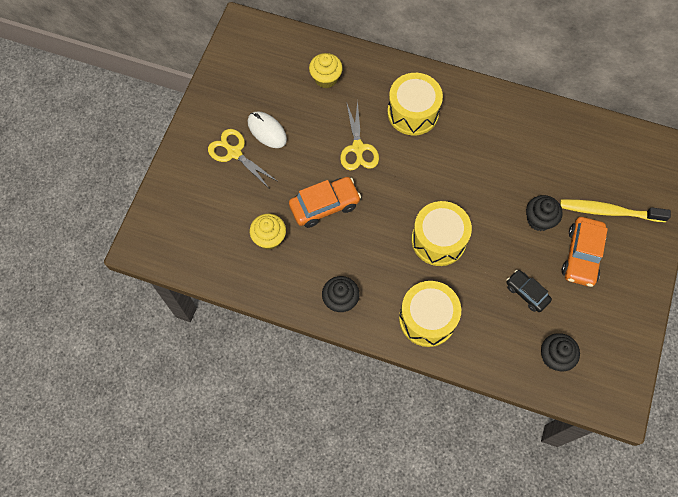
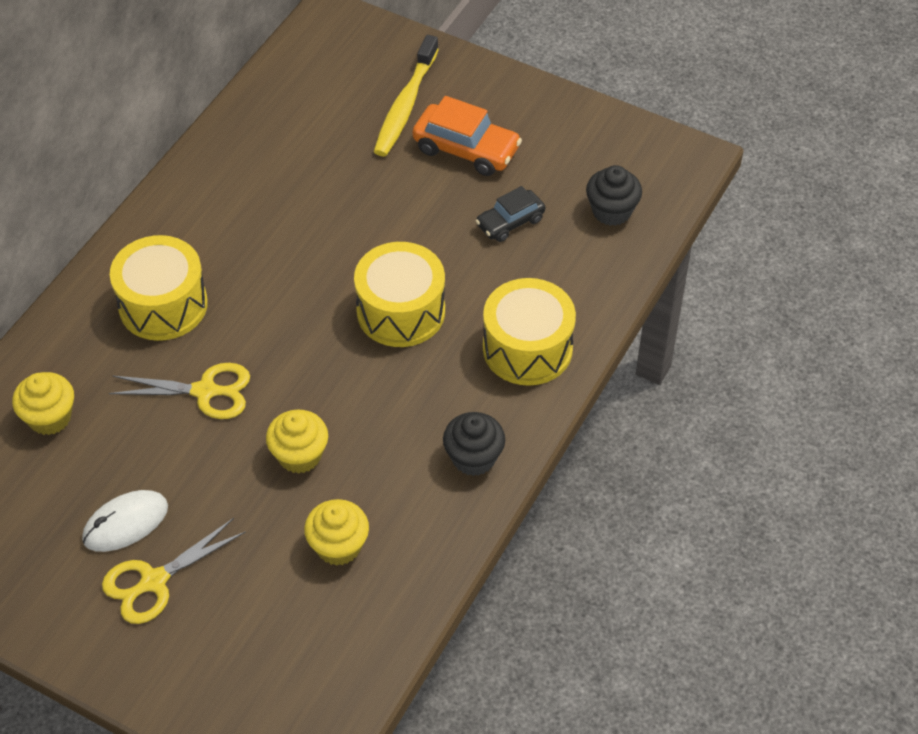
camera: 80 degrees left, 15 degrees down
(324, 205) = (299, 455): orange car -> yellow cupcake
(539, 219) = (398, 184): black cupcake -> none

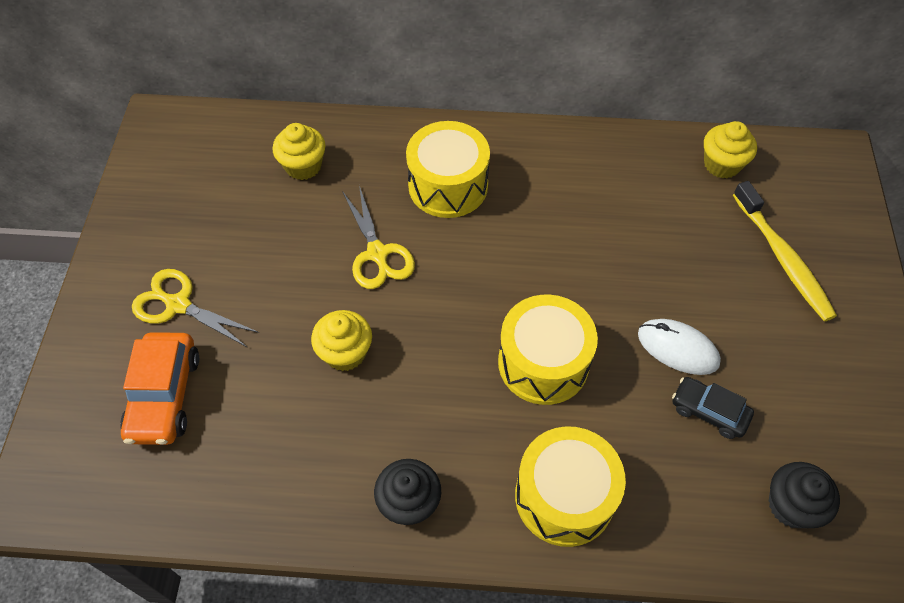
camera: 65 degrees right, 5 degrees up
(125, 523) = (226, 260): white mouse -> white mouse (677, 348)
(338, 546) = (263, 427): yellow cupcake -> yellow cupcake (722, 164)
(405, 105) = (783, 259): yellow toothbrush -> yellow toothbrush turned 105 degrees counterclockwise
(466, 149) = (769, 333): orange car -> orange car (164, 396)

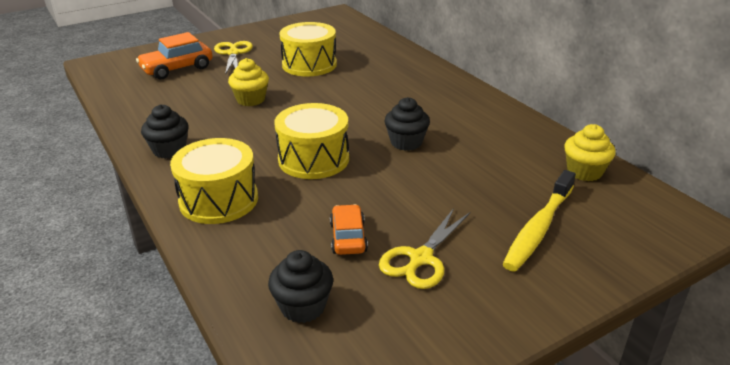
camera: 55 degrees right, 25 degrees down
(303, 166) = (359, 49): yellow cupcake -> none
(377, 254) = (328, 85): yellow scissors -> yellow scissors (420, 259)
(448, 185) = (405, 87): yellow drum -> yellow drum (309, 64)
(571, 261) = (406, 142): none -> black cupcake
(677, 348) = (388, 206): white mouse -> none
(709, 411) = (348, 237): black car -> orange car

